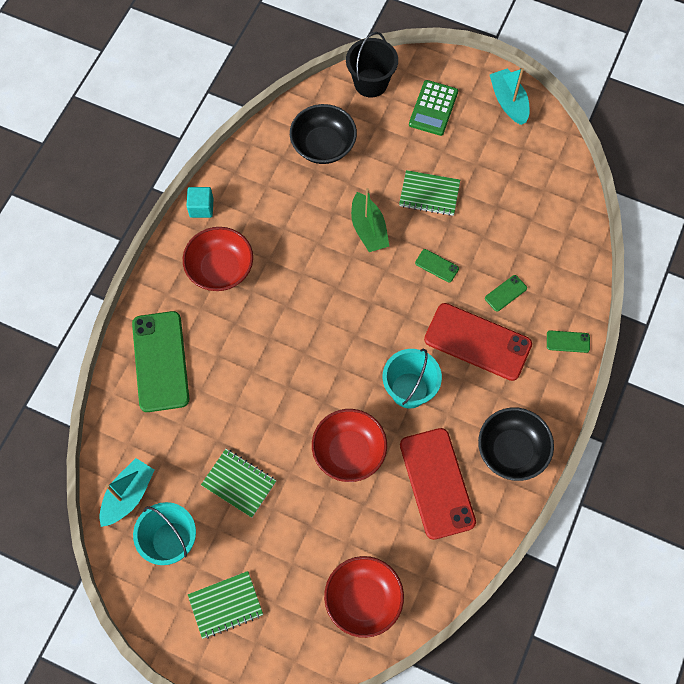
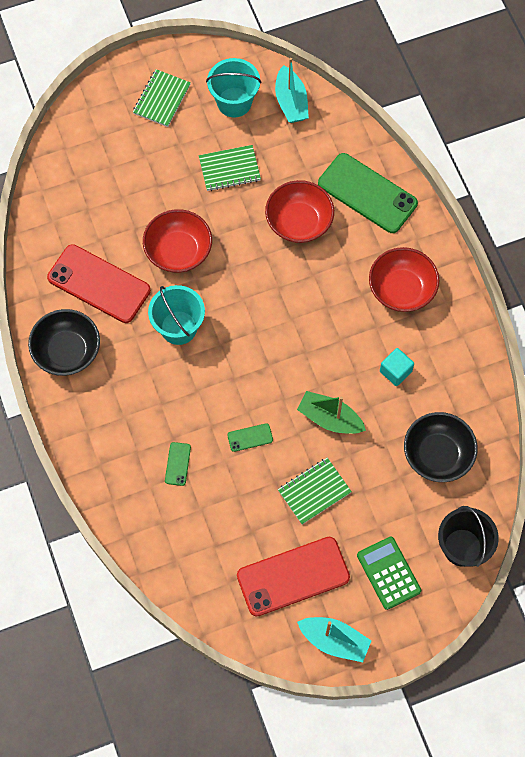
camera: 135 degrees right, 0 degrees up
(201, 208) = (468, 319): turquoise cube -> turquoise cube (395, 371)
(363, 599) = (79, 175): red bowl -> red bowl (299, 222)
(477, 342) = (163, 406): red phone -> red phone (293, 576)
(568, 341) = (96, 468): green phone -> none

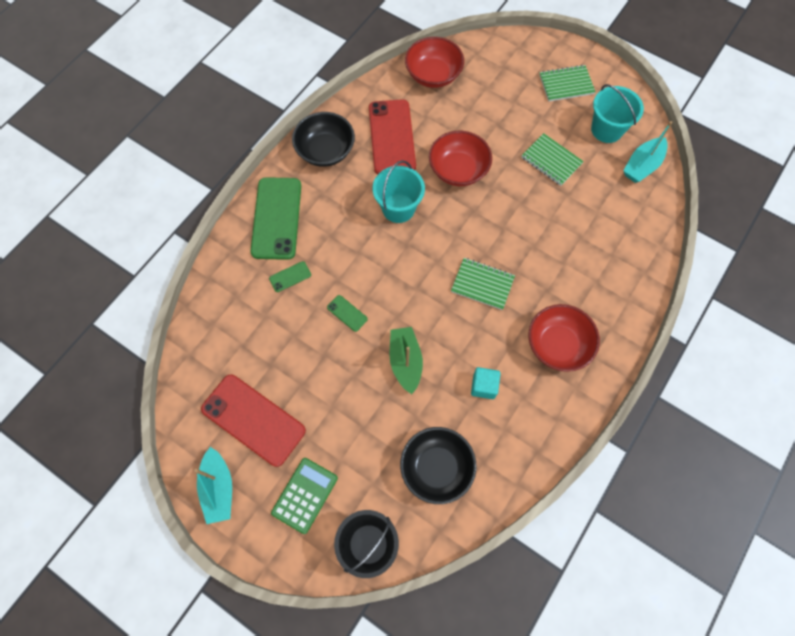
camera: 55 degrees right, 0 degrees up
(299, 222) = (550, 234): red bowl -> red bowl (433, 75)
(314, 491) = (335, 390): green notebook -> green notebook (482, 284)
(367, 193) = (616, 266): green phone -> green phone (276, 218)

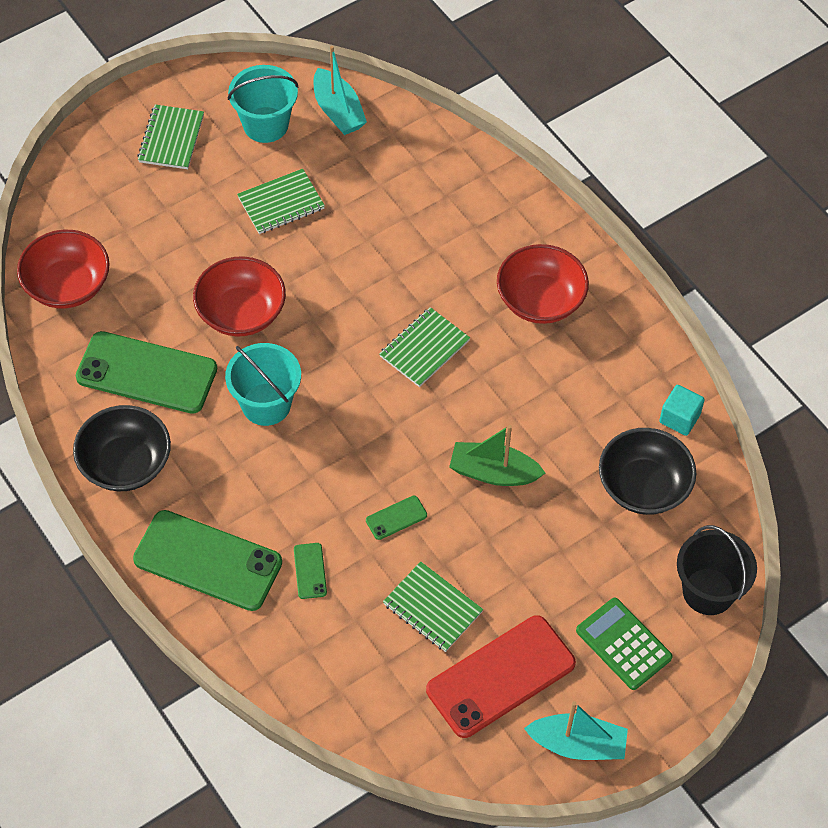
camera: 70 degrees left, 10 degrees down
(289, 359) = (432, 608): none -> green notebook
(392, 137) = (147, 373): red phone -> green phone
(484, 386) = (561, 398): turquoise cube -> turquoise cube (679, 418)

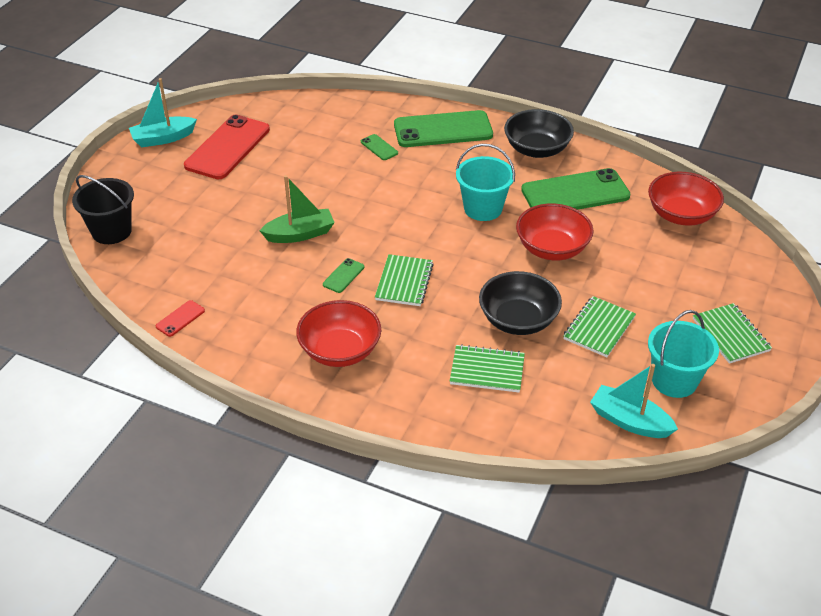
camera: 150 degrees right, 15 degrees down
(396, 518) = (347, 188): green phone -> green phone (343, 276)
(432, 608) = (291, 159): green notebook -> green notebook (487, 370)
(623, 644) = (158, 187): green calculator -> none
(643, 486) = (187, 268): black bowl -> black bowl (518, 320)
(679, 418) = (180, 318): turquoise cube -> red phone

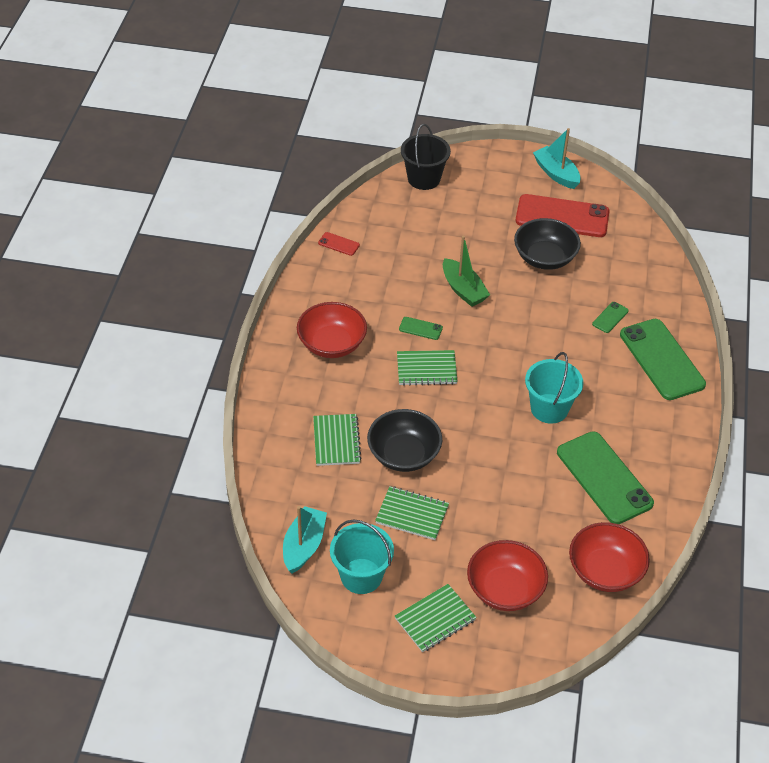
camera: 75 degrees right, 5 degrees up
(536, 149) = (664, 438): black bowl -> black bowl (544, 258)
(552, 248) = (510, 468): red bowl -> red bowl (505, 589)

